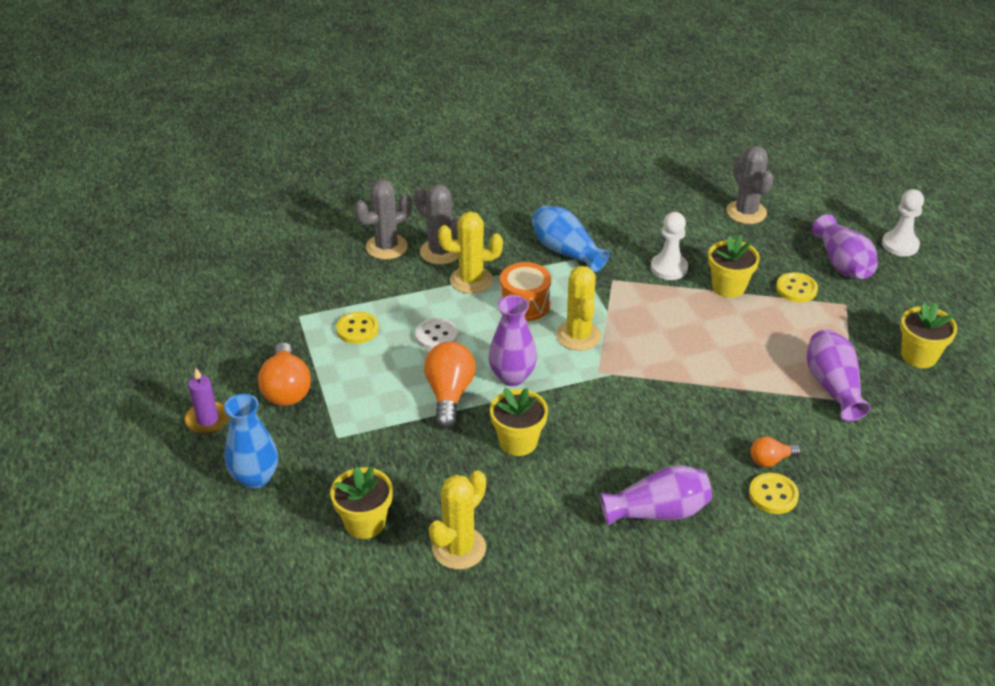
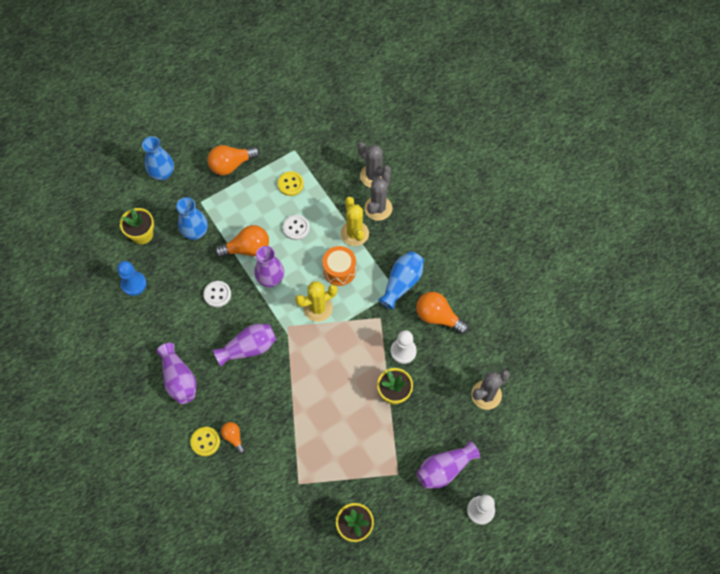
camera: 75 degrees right, 25 degrees up
(207, 420) = (199, 136): purple candle -> none
(392, 451) = (195, 232): none -> blue vase
(459, 548) = (134, 284): yellow cactus -> blue pawn
(518, 442) = (217, 294): yellow flower pot -> white button
(626, 230) = (438, 317): none -> orange light bulb
(796, 289) = (405, 439): yellow button -> none
(833, 386) = (309, 470): purple vase -> purple vase (248, 348)

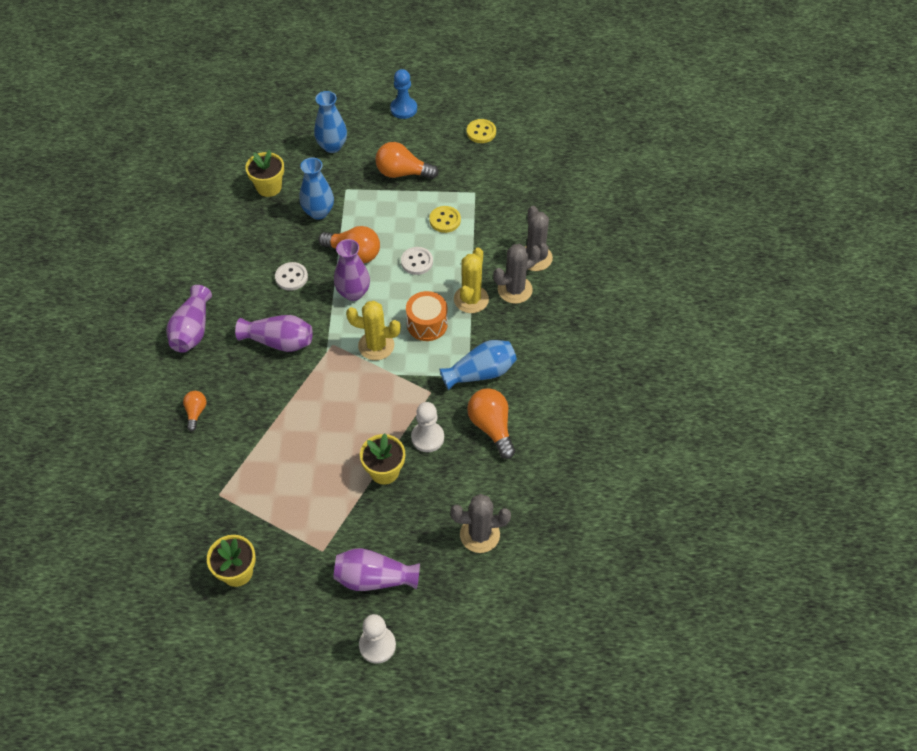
camera: 35 degrees right, 10 degrees down
(134, 284) = (224, 224): blue pawn -> blue pawn (403, 109)
(205, 441) = (167, 399): yellow button -> yellow button (481, 132)

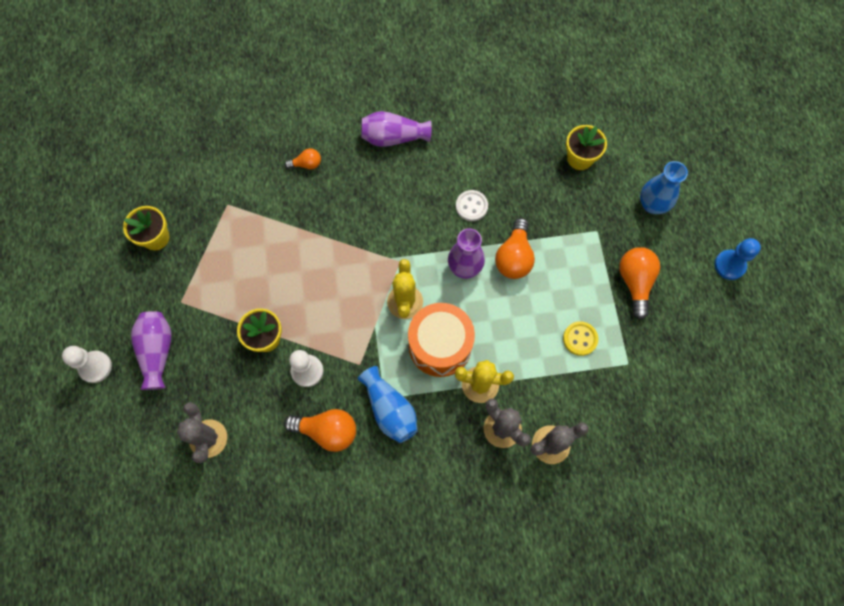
camera: 80 degrees right, 15 degrees up
(279, 341) = (394, 213): purple vase -> none
(318, 212) = (559, 212): blue vase -> none
(417, 262) = (517, 320): white button -> none
(427, 324) = (440, 345): orange drum -> orange drum, size x1.50
(481, 132) = (720, 356): yellow button -> none
(491, 427) = (327, 431): orange light bulb -> orange light bulb turned 45 degrees clockwise

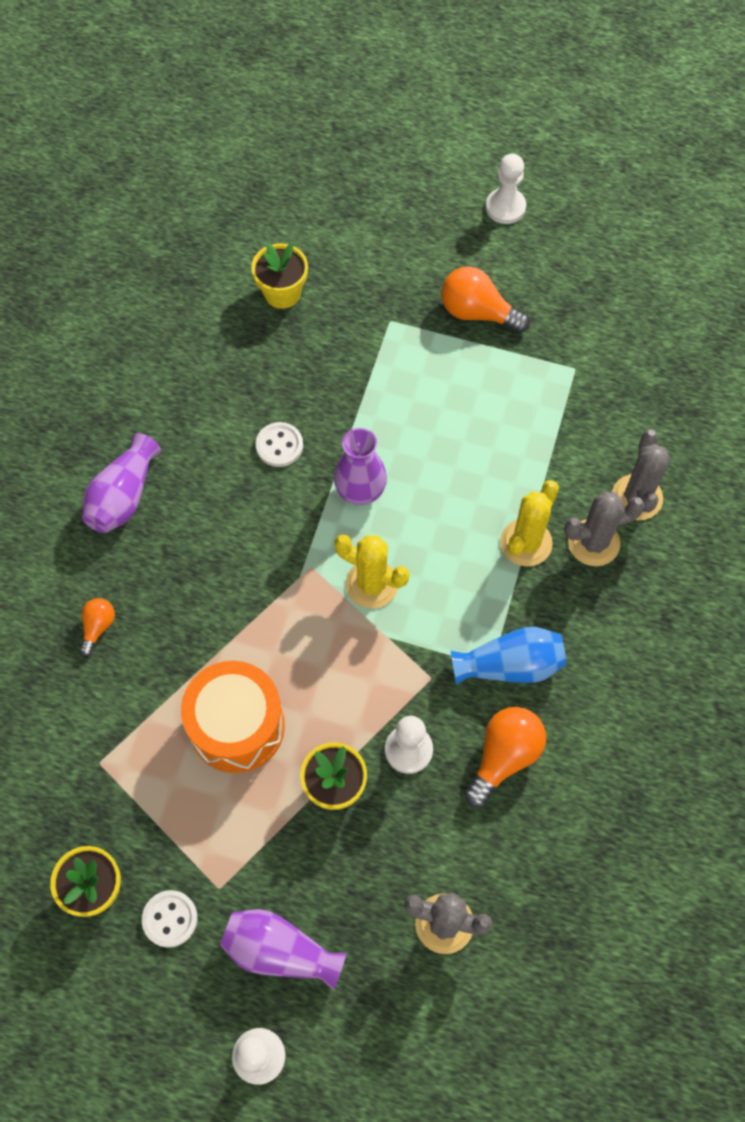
camera: 65 degrees left, 5 degrees down
(154, 284) = (170, 919): none -> white button
(440, 345) = (452, 567): orange drum -> orange drum (237, 726)
(514, 257) = (376, 428): orange light bulb -> none
(580, 339) = (520, 404): yellow button -> none
(652, 204) = (387, 246): blue vase -> none
(729, 265) = (505, 207): blue pawn -> white pawn

